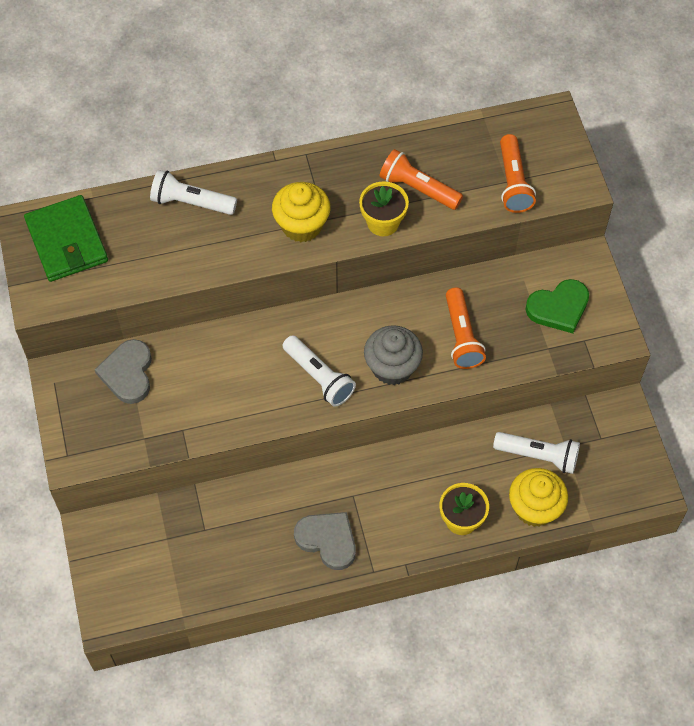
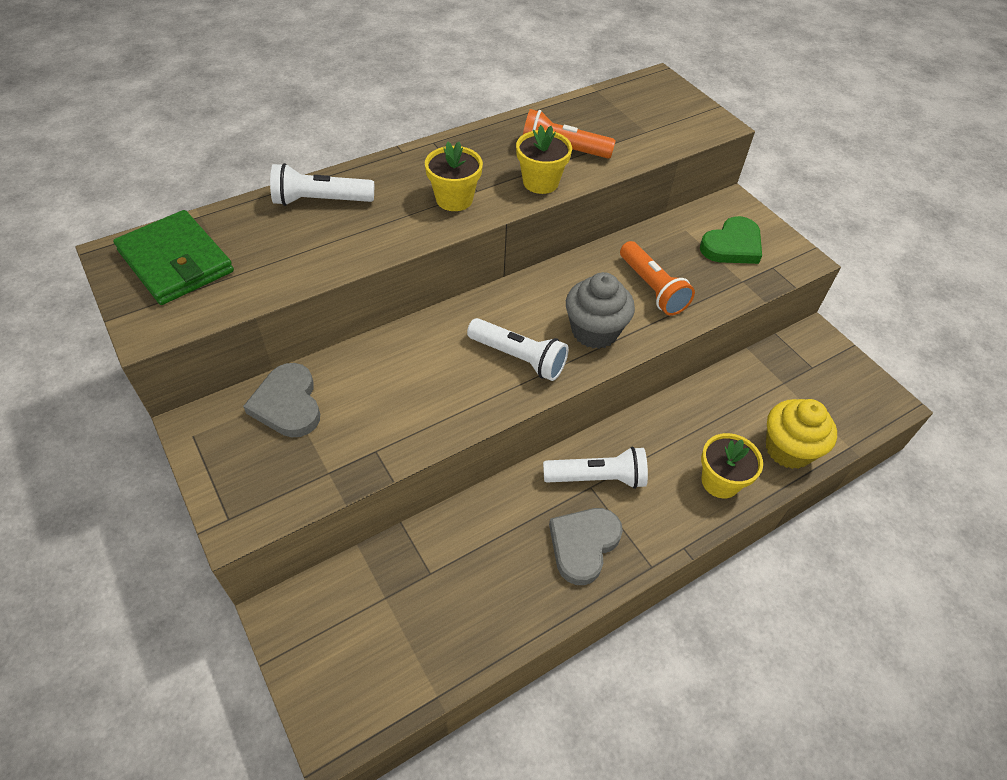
camera: 20 degrees left, 10 degrees down
(302, 225) = (454, 199): yellow cupcake -> yellow flower pot
(327, 540) = (583, 545): grey heart -> grey heart turned 75 degrees counterclockwise
(513, 182) = (653, 131): orange flashlight -> none
(538, 456) = (763, 398): white flashlight -> white flashlight (597, 478)

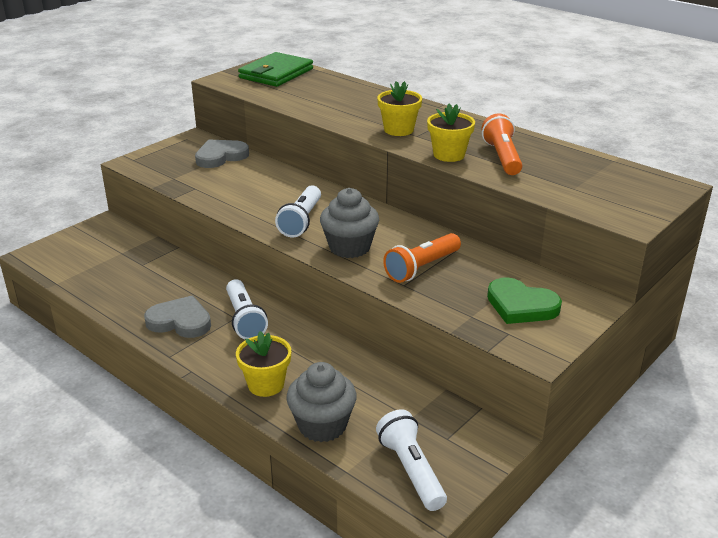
camera: 75 degrees right, 20 degrees down
(321, 201) = (360, 94): white flashlight -> white flashlight (411, 470)
(788, 449) = (322, 425): yellow cupcake -> grey cupcake

